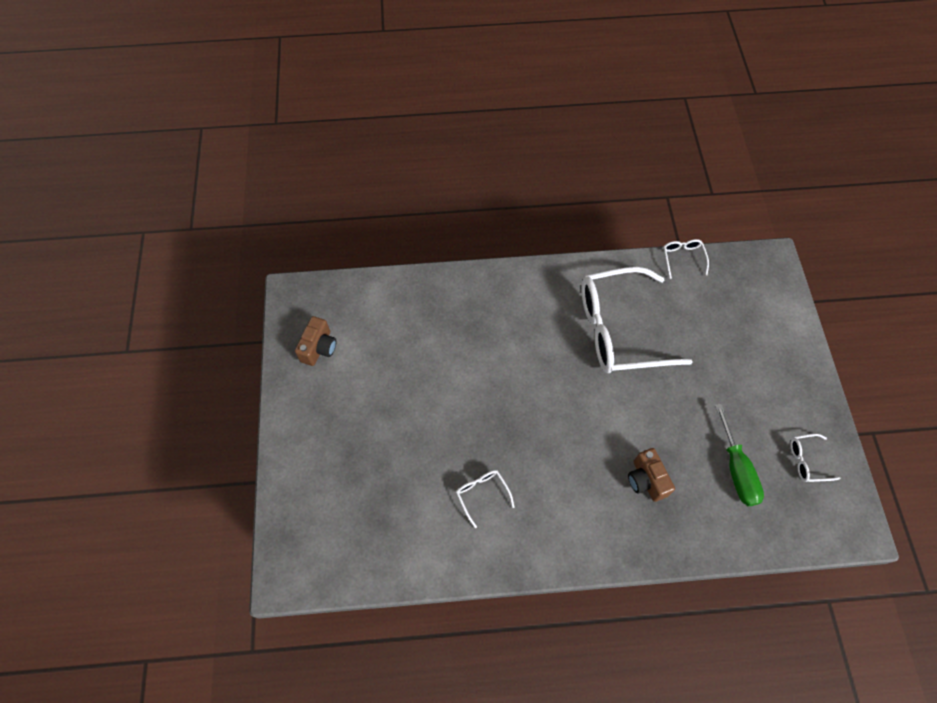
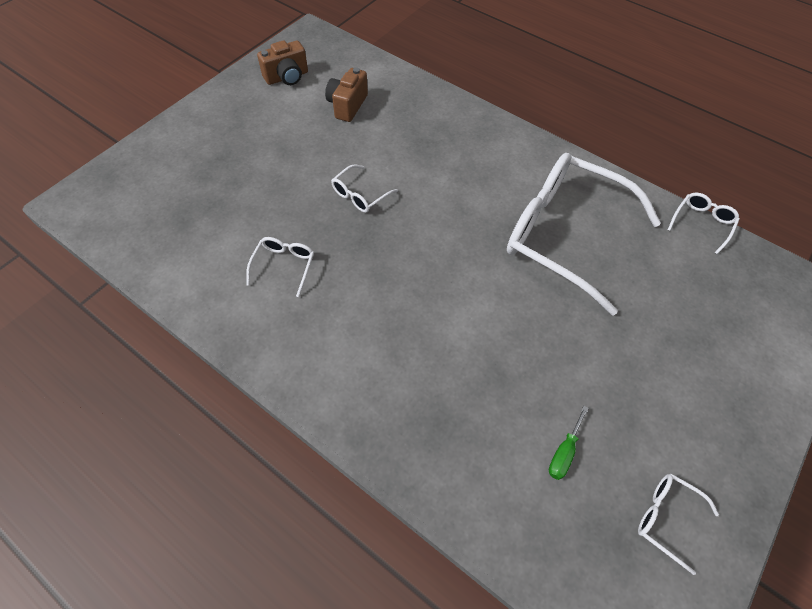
camera: 40 degrees right, 5 degrees down
(474, 403) = (360, 195): none -> white glasses
(646, 480) = (450, 379): brown camera -> brown camera (347, 105)
(736, 469) = (564, 452): green screwdriver -> green screwdriver, size x0.53

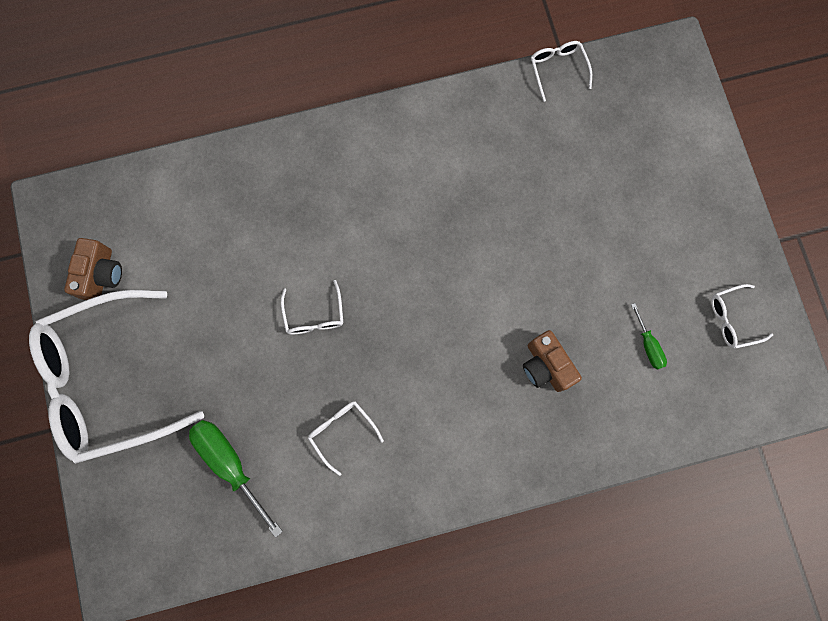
camera: 50 degrees left, 20 degrees up
(206, 214) = (230, 463): none -> green screwdriver
(347, 105) = (192, 245): brown camera -> brown camera (545, 366)
(564, 235) = (485, 184): white glasses -> white glasses (108, 380)

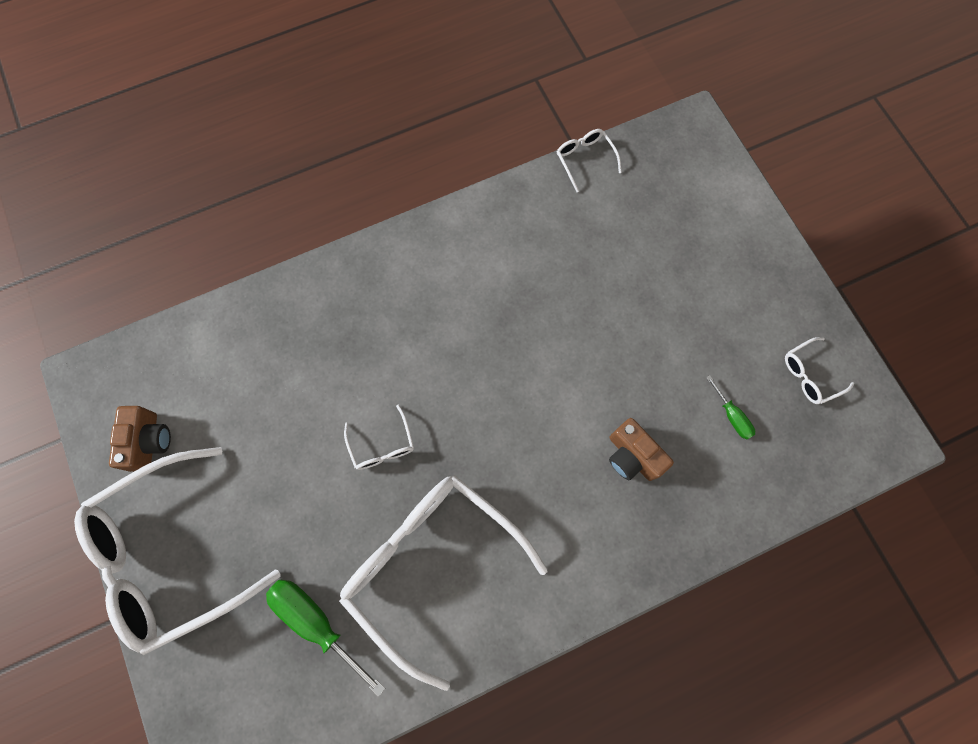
camera: 10 degrees left, 5 degrees down
(342, 431) = (431, 564): white glasses -> white glasses, size x2.49

